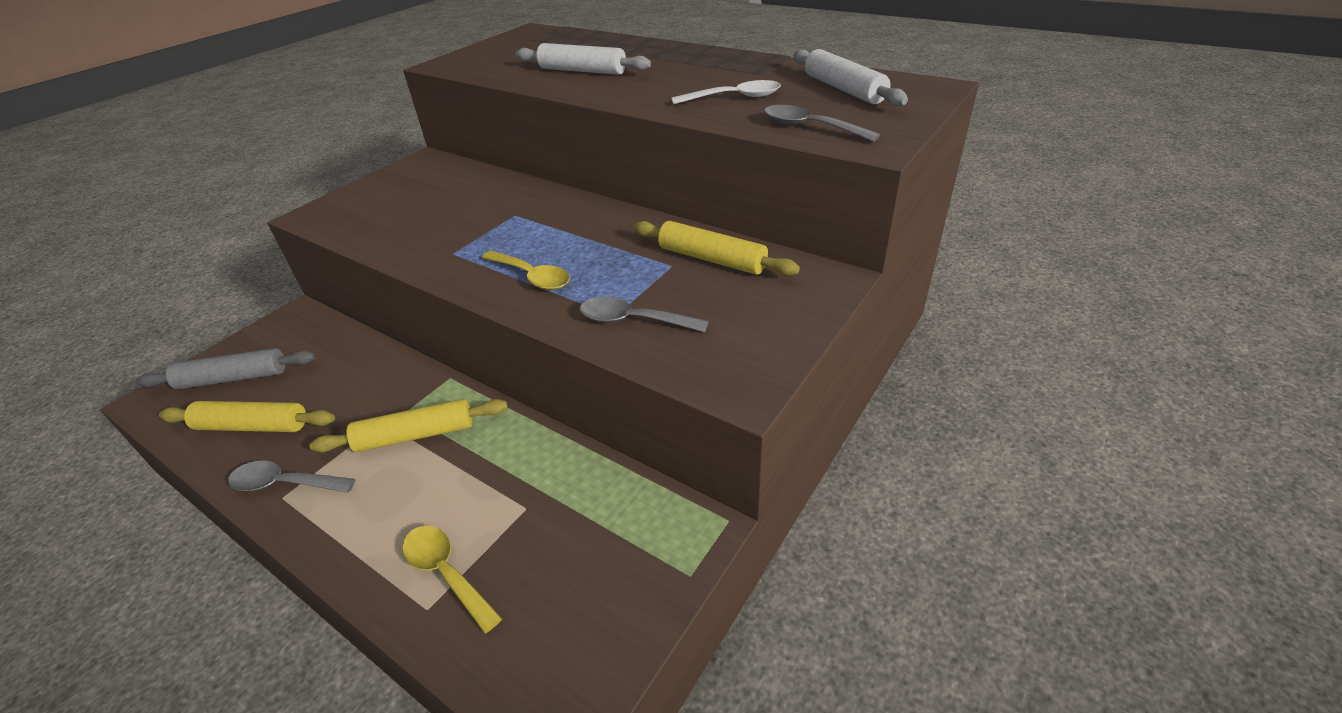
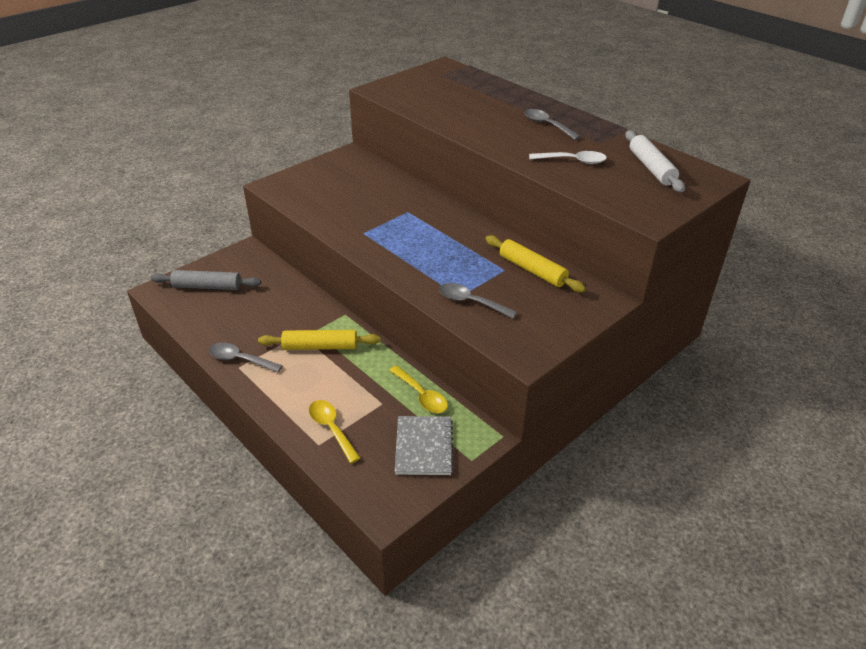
camera: 10 degrees right, 0 degrees up
(252, 426) = (220, 320): yellow rolling pin -> none
(532, 277) = (412, 260): yellow spoon -> yellow spoon (421, 395)
(582, 71) = (474, 115): white rolling pin -> none
(606, 570) = (423, 447): none -> grey notebook
(810, 127) = (614, 196): grey spoon -> grey spoon (547, 125)

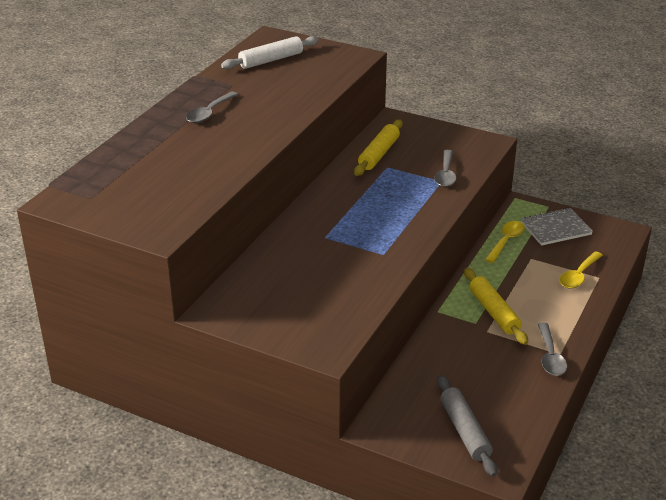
camera: 110 degrees left, 5 degrees down
(573, 161) = (281, 93): white spoon -> none

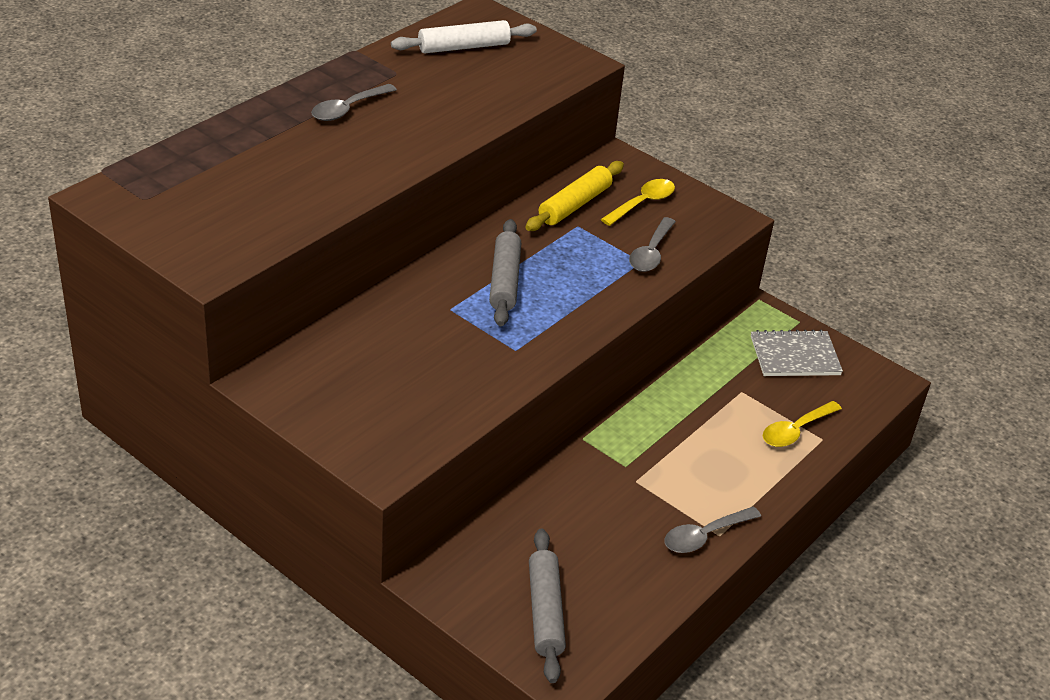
camera: 10 degrees right, 5 degrees up
(354, 211) = (504, 281): none -> grey rolling pin
(494, 312) = (657, 456): yellow rolling pin -> none
(506, 241) = (718, 359): yellow spoon -> yellow spoon (642, 203)
(550, 356) = (704, 536): grey spoon -> grey spoon turned 45 degrees clockwise

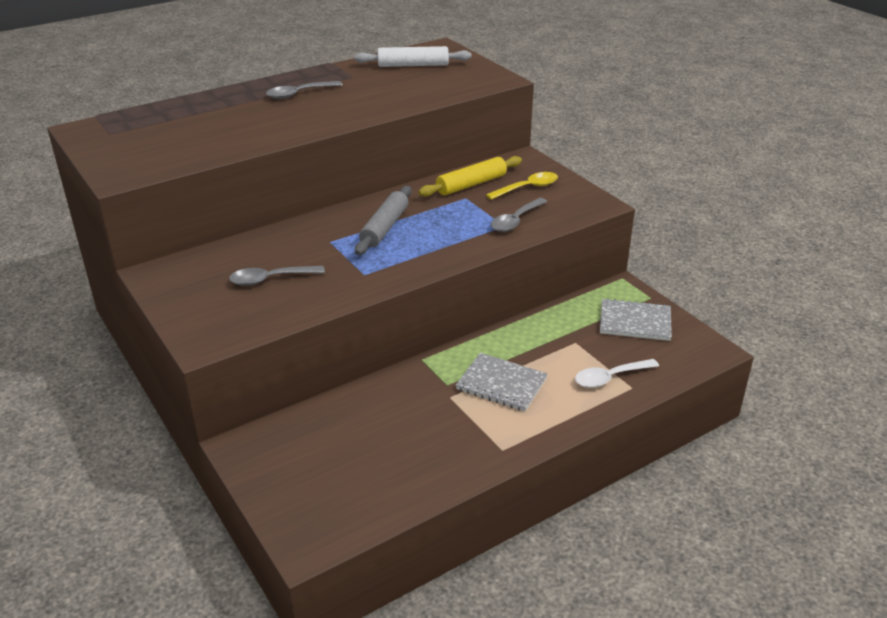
camera: 20 degrees right, 5 degrees down
(545, 612) = (318, 486): grey rolling pin -> none
(684, 456) = (501, 384): none -> grey notebook
(704, 536) = (488, 448): grey spoon -> grey spoon (270, 279)
(795, 431) = (610, 378): yellow spoon -> white spoon

